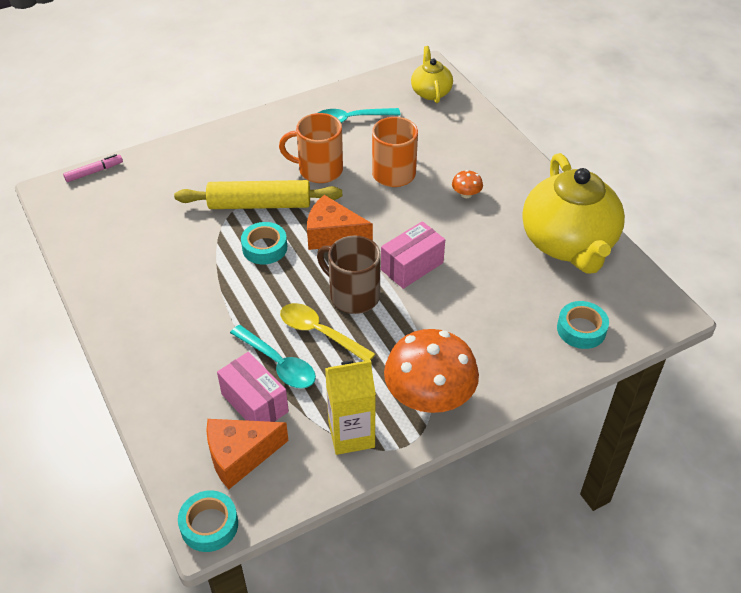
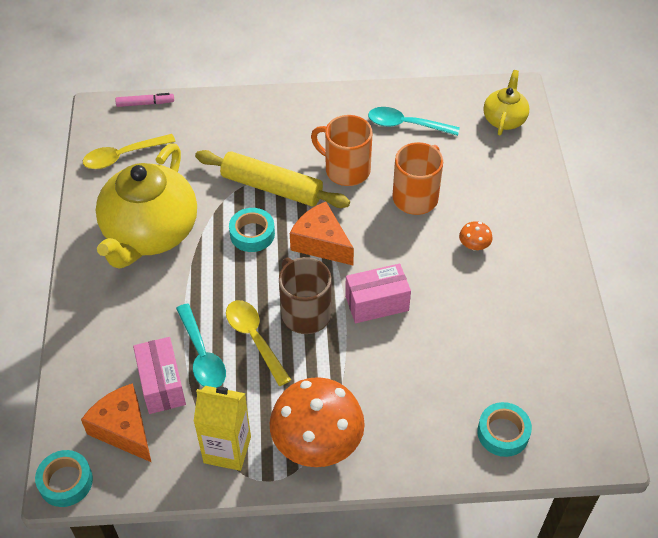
camera: 25 degrees right, 5 degrees up
(98, 222) = (123, 156): none -> yellow spoon
(240, 456) = (123, 429): orange cheese -> orange cheese turned 45 degrees clockwise
(568, 243) = (546, 336): yellow teapot -> yellow teapot (150, 233)

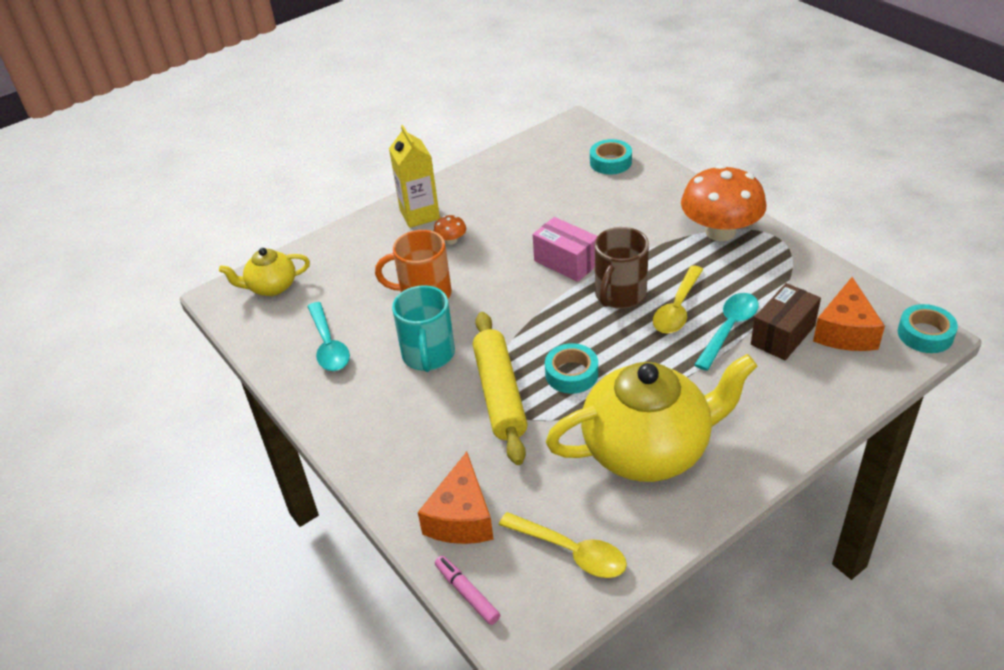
camera: 120 degrees left, 10 degrees down
(162, 384) = (783, 335): pink box -> brown box
(227, 449) = (784, 268): yellow carton -> yellow carton (419, 215)
(321, 243) = (536, 324): orange cheese -> orange cheese (461, 517)
(346, 170) = (428, 355): orange mug -> turquoise mug

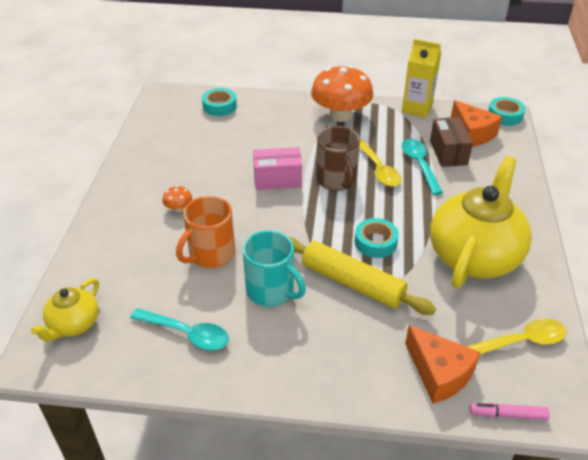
camera: 50 degrees left, 0 degrees up
(419, 215) = (128, 204): yellow carton -> yellow carton (417, 108)

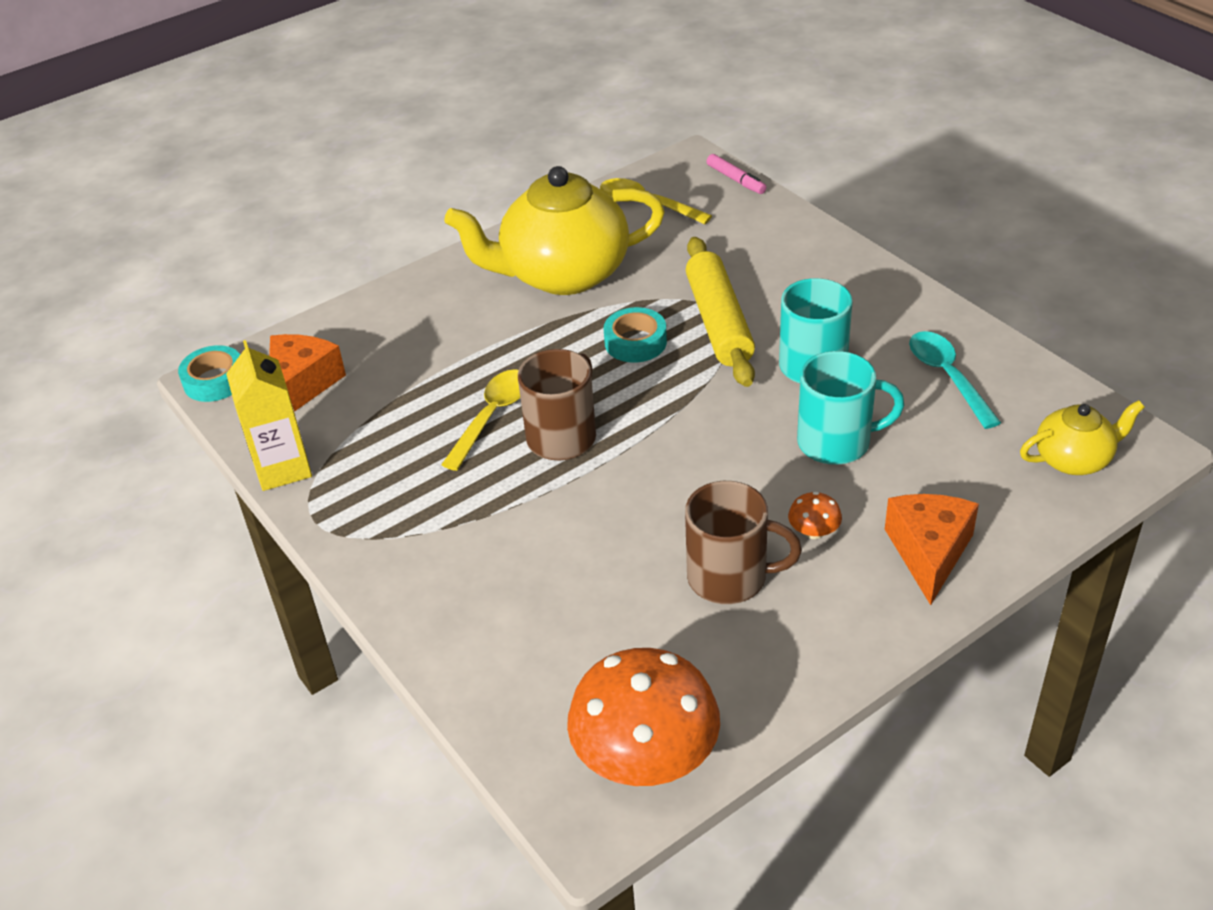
camera: 130 degrees left, 0 degrees up
(195, 173) = (730, 577): none -> brown mug
(210, 254) = (836, 442): orange mug -> turquoise mug
(219, 106) = (533, 698): turquoise tape -> none
(277, 179) = (632, 488): pink box -> none
(340, 115) = (392, 533): orange mushroom -> orange mushroom (645, 757)
(419, 165) = (437, 390): turquoise spoon -> none
(439, 373) = (748, 224): orange cheese -> orange cheese (929, 552)
(448, 152) = (376, 382): brown box -> none

